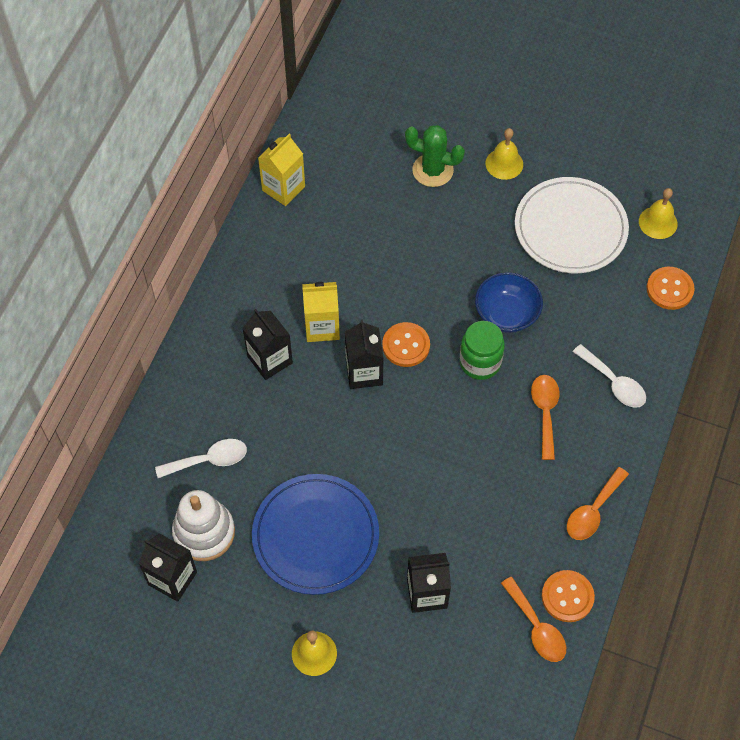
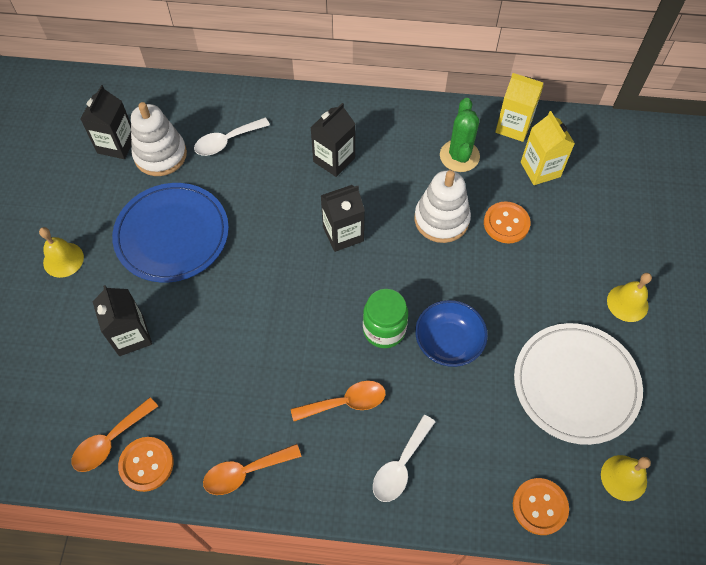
camera: 75 degrees right, 0 degrees up
(209, 460) = (226, 141): white spoon -> white spoon turned 90 degrees clockwise
(322, 327) = (380, 190): yellow carton -> yellow carton (540, 169)
(374, 282) = (441, 219): none -> white stacking toy
(406, 345) = (382, 261): orange button -> orange button (506, 223)
(432, 170) = (588, 240): green cactus -> green cactus (459, 156)
(593, 511) = (245, 472): orange spoon -> orange spoon turned 45 degrees counterclockwise

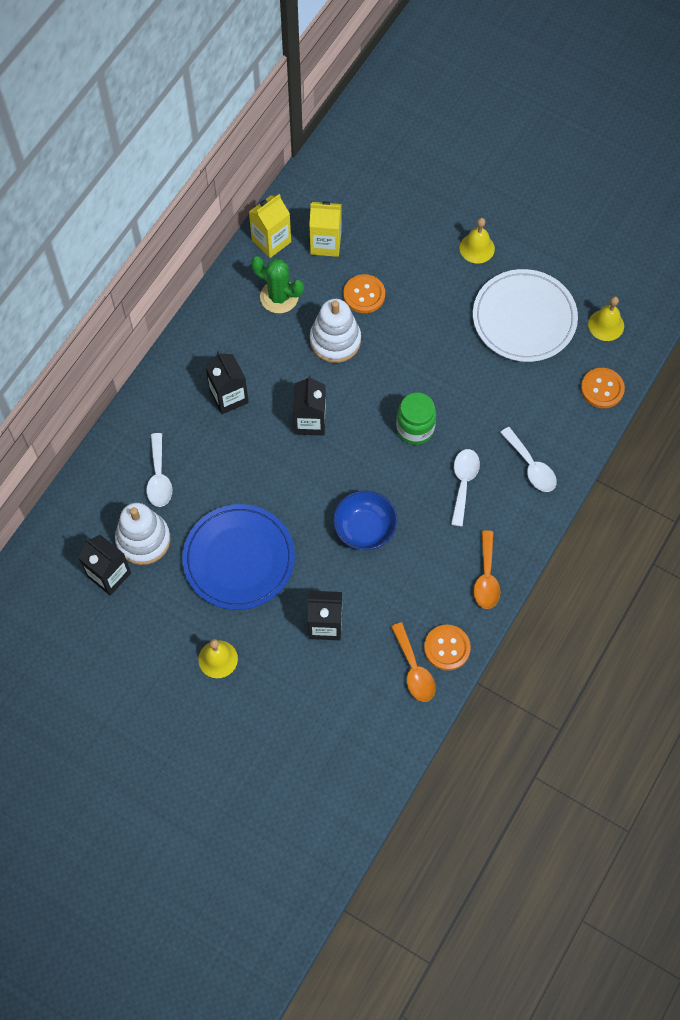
camera: 65 degrees left, 5 degrees up
(346, 402) = (463, 483): orange spoon -> white spoon
(448, 342) = (448, 388): blue bowl -> blue bowl (364, 528)

